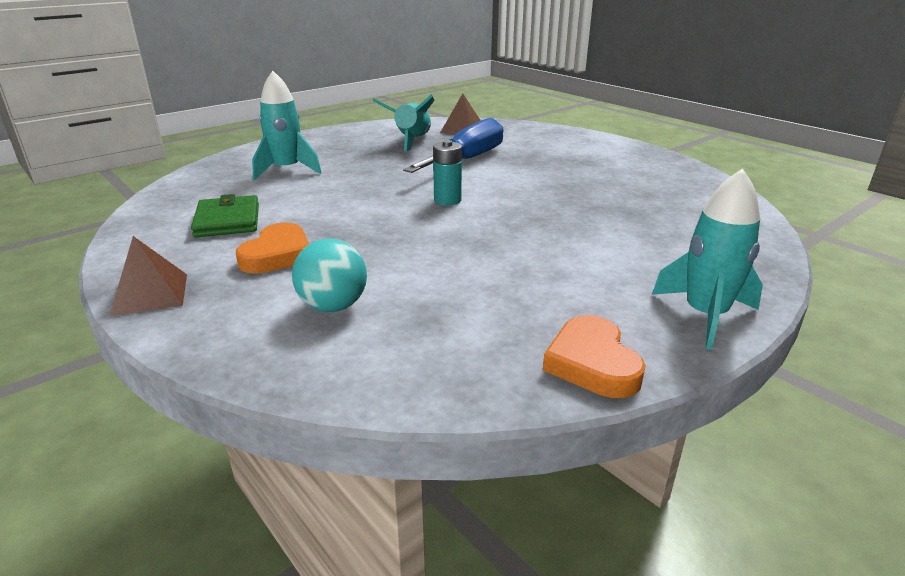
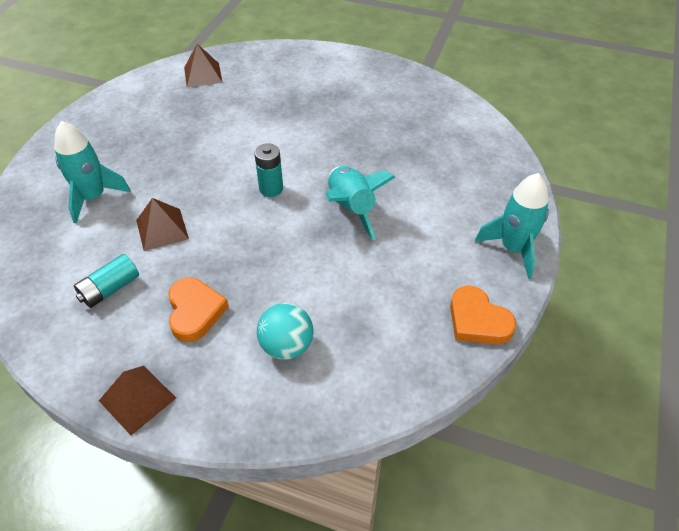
camera: 30 degrees left, 20 degrees up
(227, 220) = (110, 289): green wallet -> turquoise battery
(317, 199) = (162, 229): none -> brown pyramid
(412, 141) = (173, 111): turquoise rocket -> turquoise rocket (351, 208)
(466, 160) = (243, 125): blue screwdriver -> none

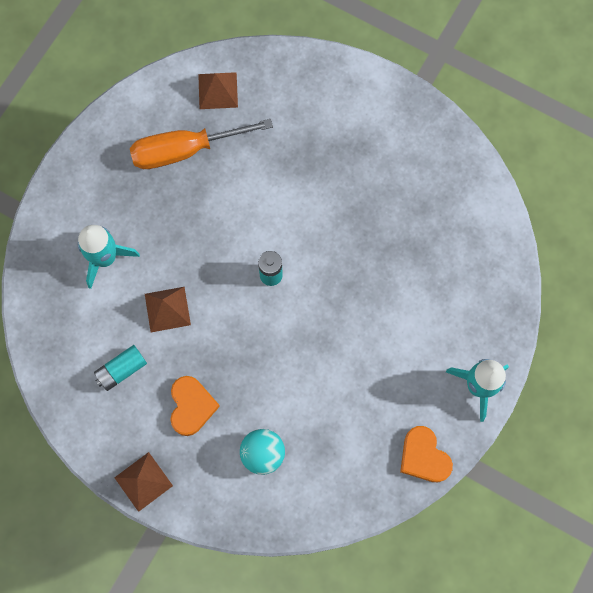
camera: 10 degrees right, 25 degrees up
(175, 113) = (185, 150): none -> orange screwdriver
(351, 208) = (342, 313): turquoise rocket -> none

